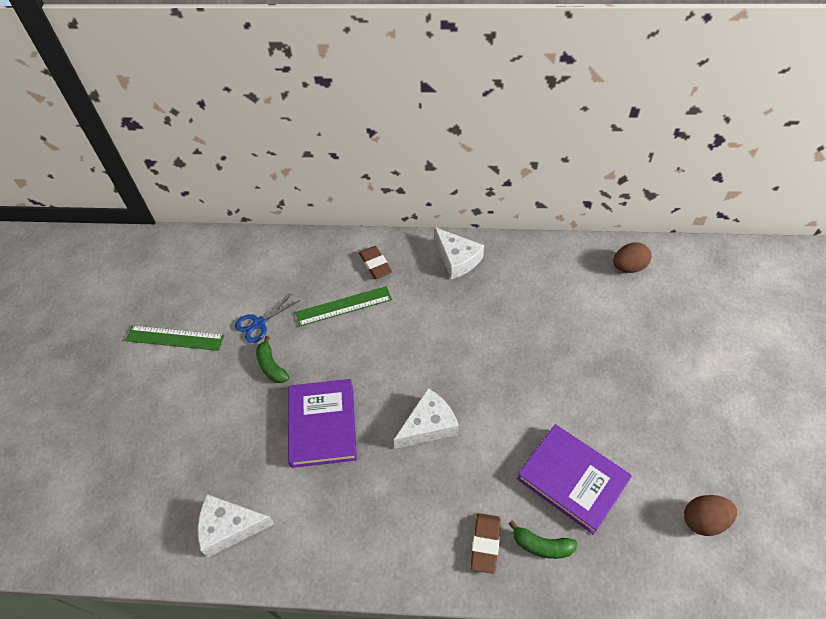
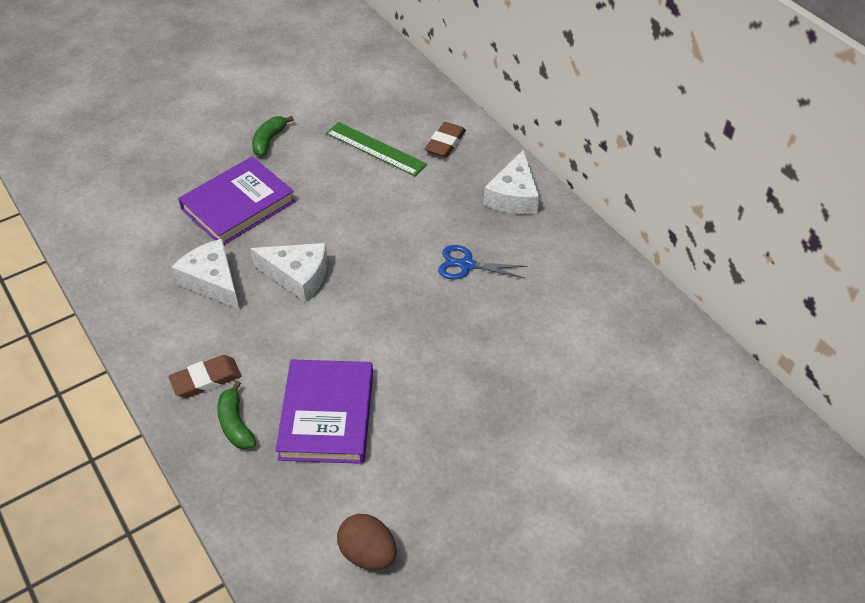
camera: 50 degrees right, 5 degrees down
(175, 338) = (245, 70): green ruler -> none
(229, 527) = (100, 204): white cheese -> white cheese (212, 281)
(259, 323) = (305, 108): blue scissors -> blue scissors (466, 265)
(628, 267) = (653, 340): brown egg -> none

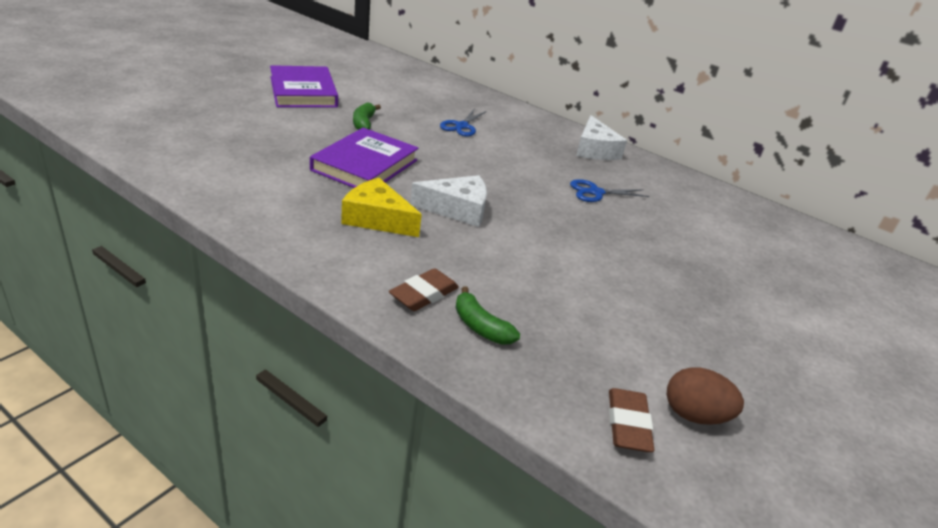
camera: 25 degrees left, 15 degrees down
(212, 281) = (377, 219): white cheese -> yellow cheese
(327, 415) = (564, 307): purple book -> purple book (303, 92)
(375, 149) = (461, 126): green ruler -> blue scissors
(445, 143) = (515, 122): brown eraser -> brown eraser (628, 424)

